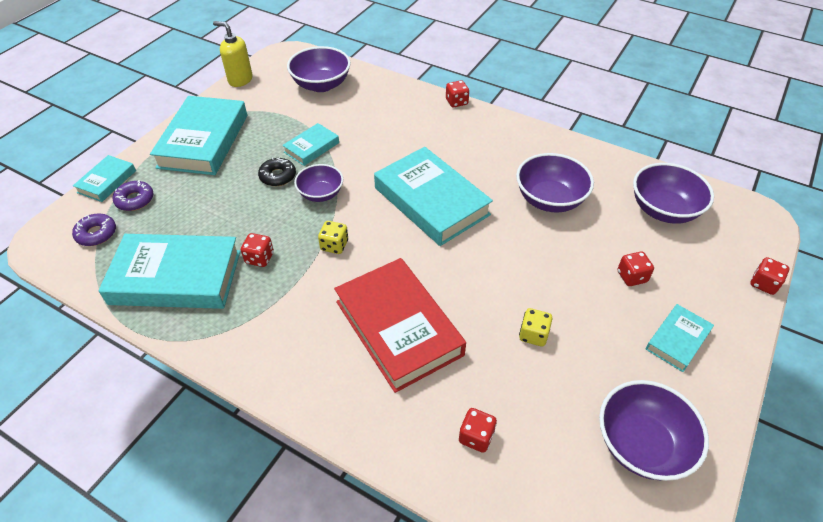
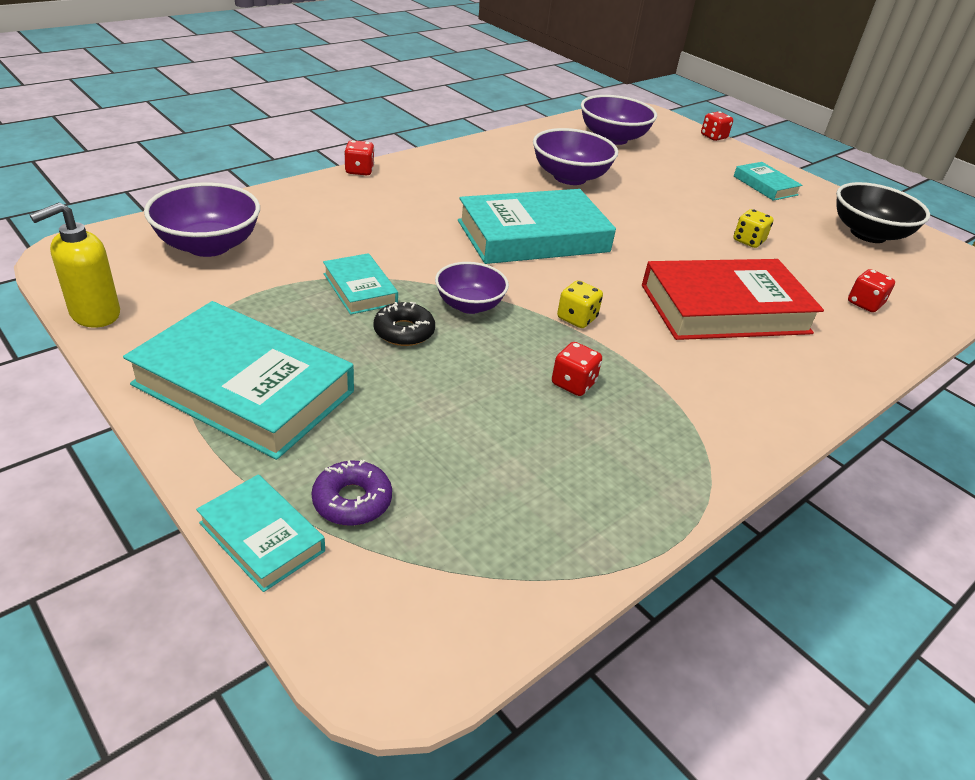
camera: 75 degrees left, 10 degrees down
(96, 234) = (419, 568): purple donut -> none
(176, 277) = (579, 474): turquoise book -> none
(631, 277) = (690, 178): red dice -> none
(641, 444) = (868, 234): purple bowl -> black bowl

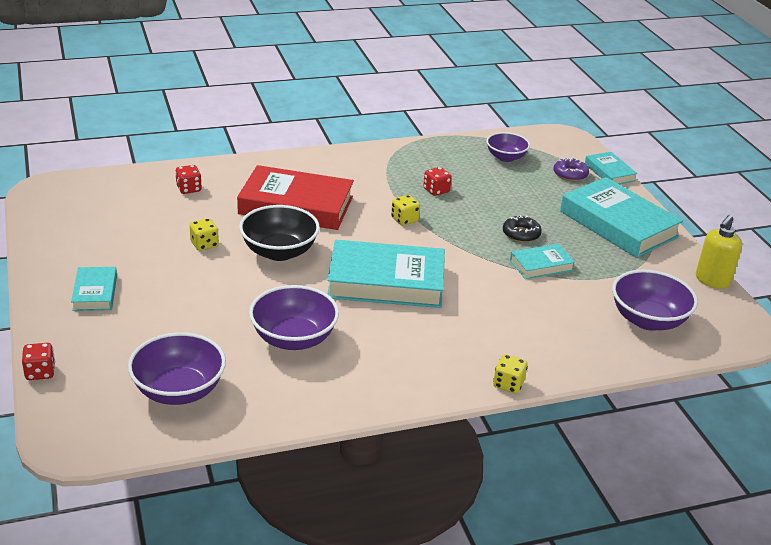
camera: 155 degrees left, 5 degrees down
(94, 314) = (712, 280): yellow soap dispenser -> yellow soap dispenser turned 150 degrees clockwise
(359, 171) = (508, 384): red dice -> yellow dice
(360, 289) = (541, 265): turquoise book -> turquoise book turned 75 degrees clockwise
(469, 305) = (471, 241): purple bowl -> purple bowl (506, 157)
(868, 234) = (84, 230): black bowl -> black bowl (279, 252)

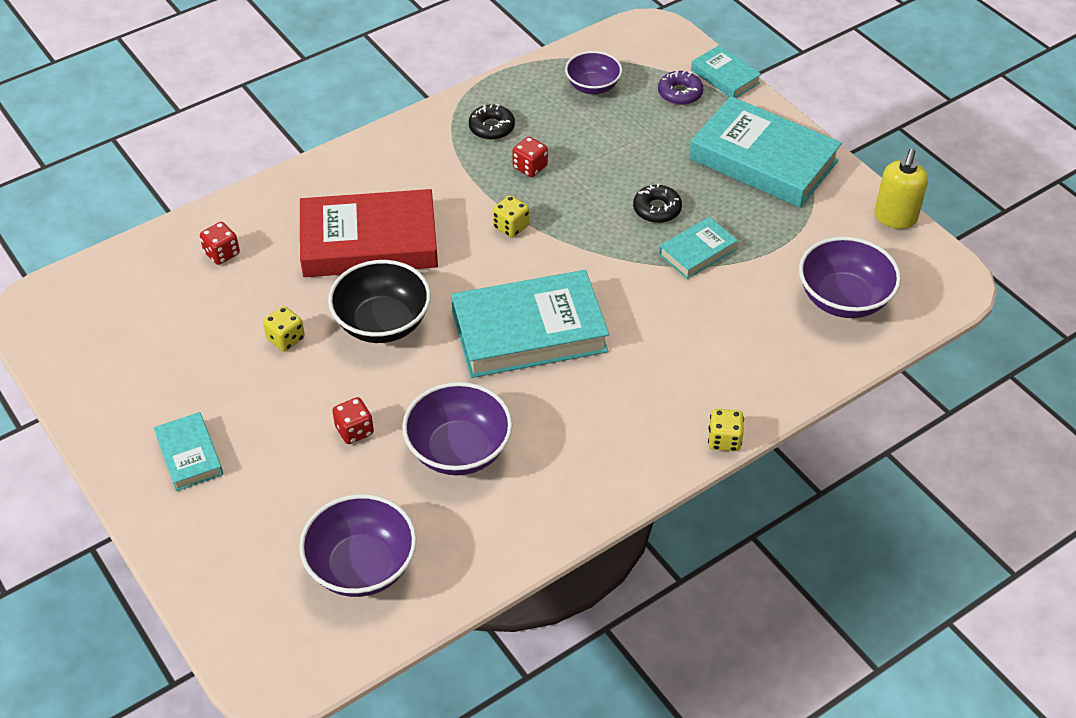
camera: 15 degrees left, 15 degrees up
(40, 372) = (186, 593): red dice -> red dice (354, 431)
(419, 164) = (491, 127): none -> black donut

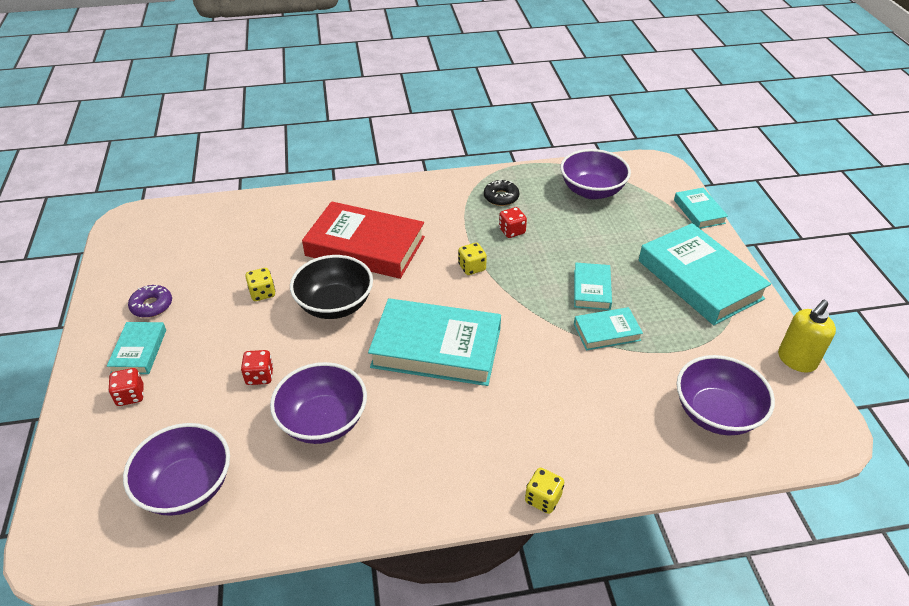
camera: 25 degrees right, 5 degrees down
(222, 253) = (265, 224): red dice -> red dice (130, 395)
(593, 86) = (591, 191): purple bowl -> purple bowl, size x1.54
(657, 209) = (591, 289): black donut -> turquoise book
(680, 93) = (656, 213): purple donut -> purple donut (152, 305)

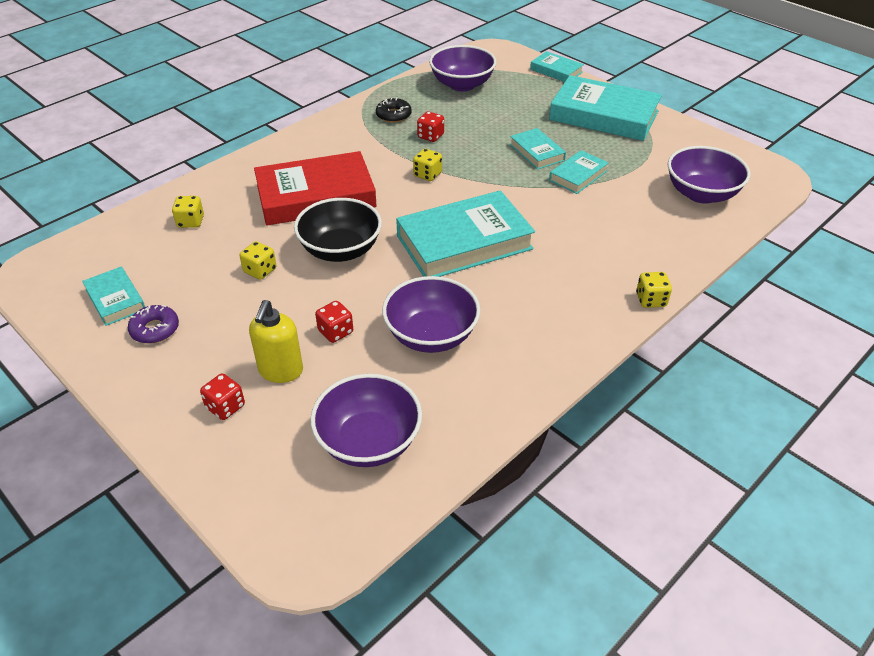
camera: 35 degrees left, 0 degrees up
(139, 351) = (189, 370): turquoise book -> turquoise book (115, 300)
(259, 227) = (190, 222): none -> yellow dice
(796, 360) = (715, 140): yellow soap dispenser -> yellow soap dispenser (280, 371)

